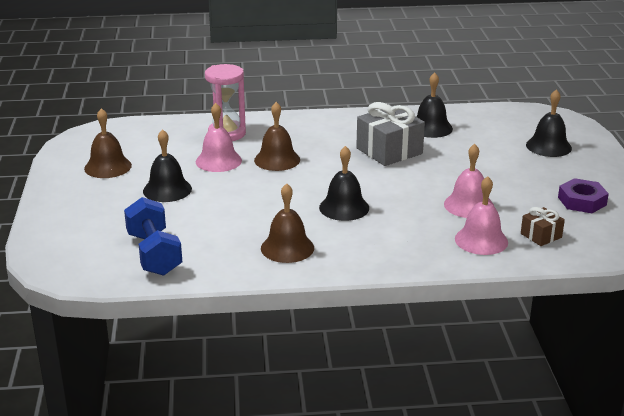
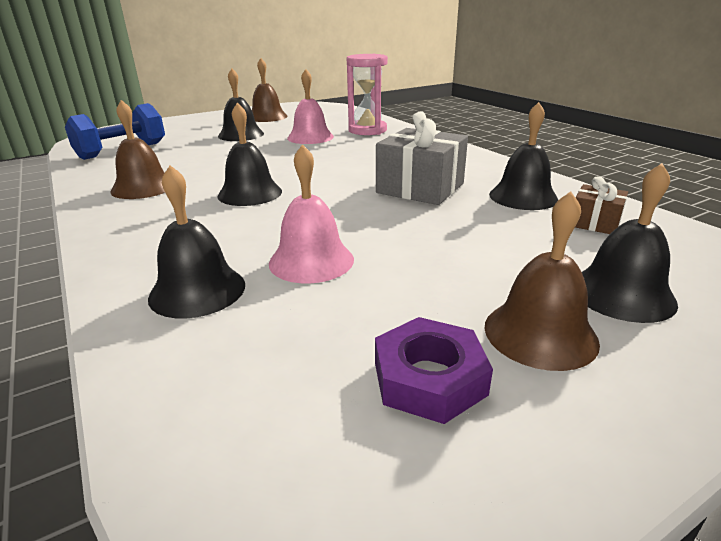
camera: 65 degrees right, 0 degrees up
(277, 160) = (335, 152): brown bell -> brown bell (540, 333)
(481, 240) = (197, 290): pink bell -> black bell
(541, 235) = (238, 349): brown gift -> brown gift (594, 223)

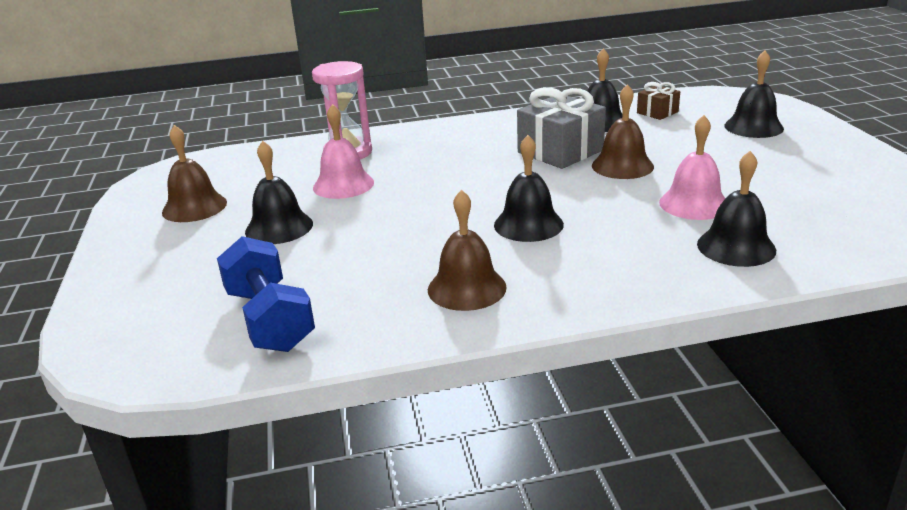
camera: 70 degrees left, 0 degrees up
(429, 378) = (837, 183): purple nut -> none
(540, 333) = (794, 152): brown bell -> brown bell (622, 166)

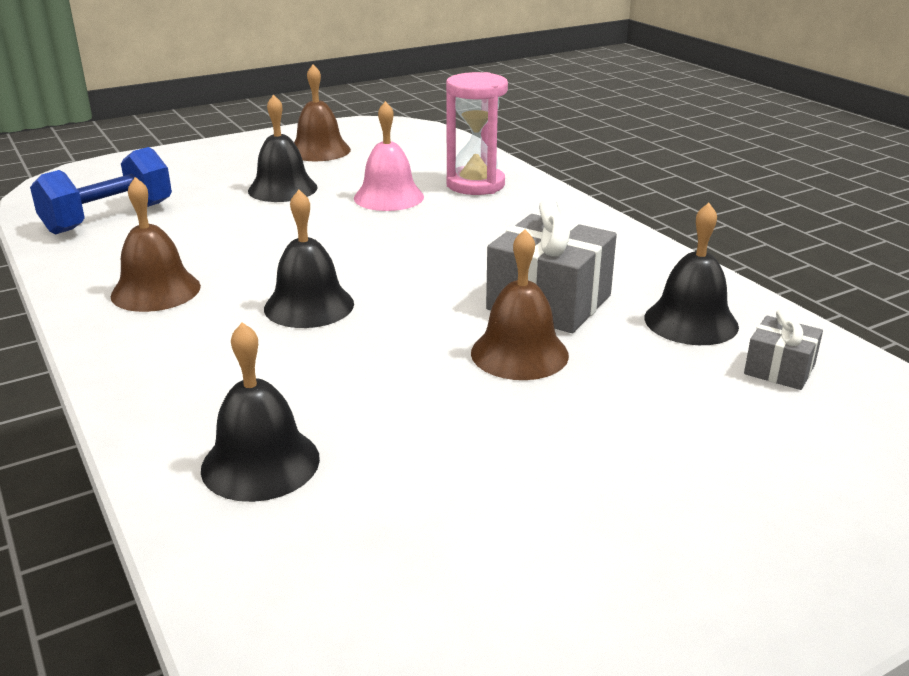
camera: 70 degrees right, 0 degrees up
(657, 112) = (779, 369): brown gift -> grey gift
(694, 204) = (401, 421): pink bell -> none
(753, 127) = (787, 479): black bell -> none

